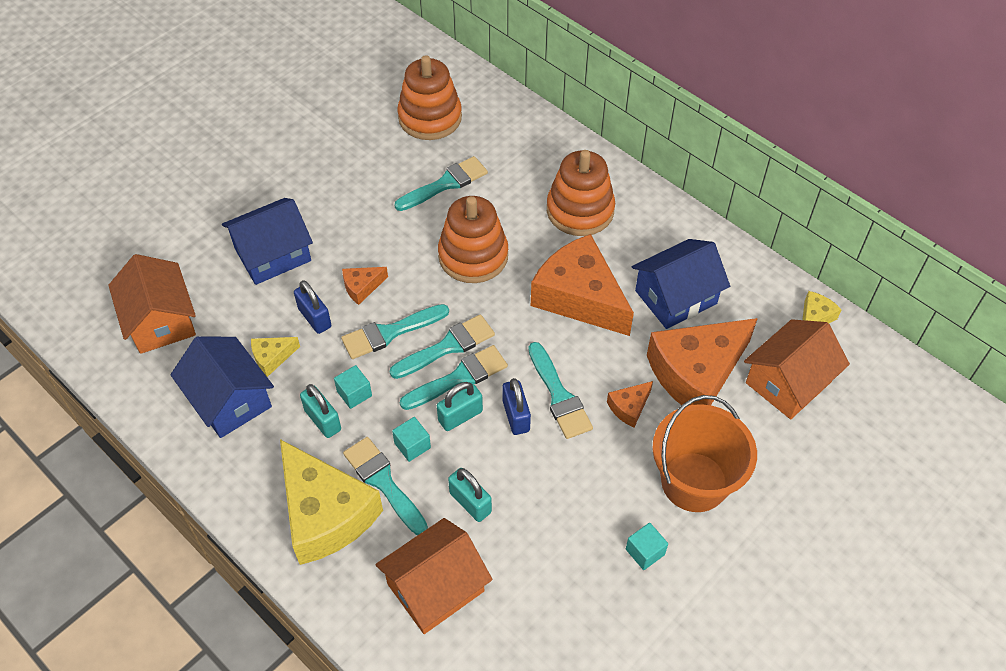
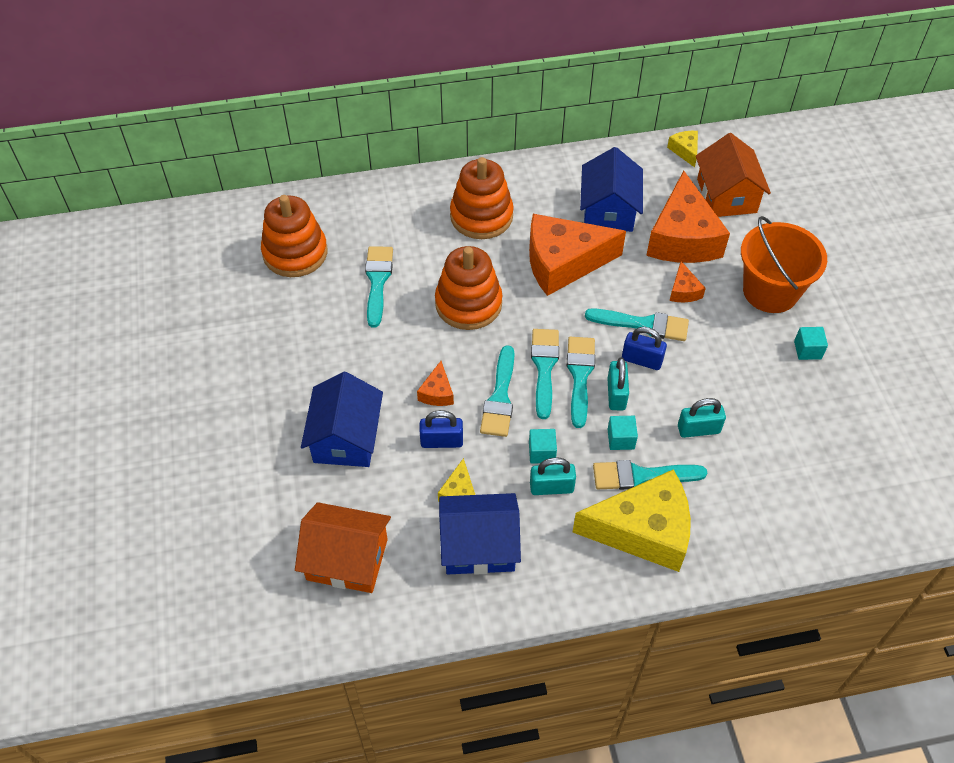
camera: 55 degrees left, 0 degrees up
(435, 587) = (757, 490): orange house -> none

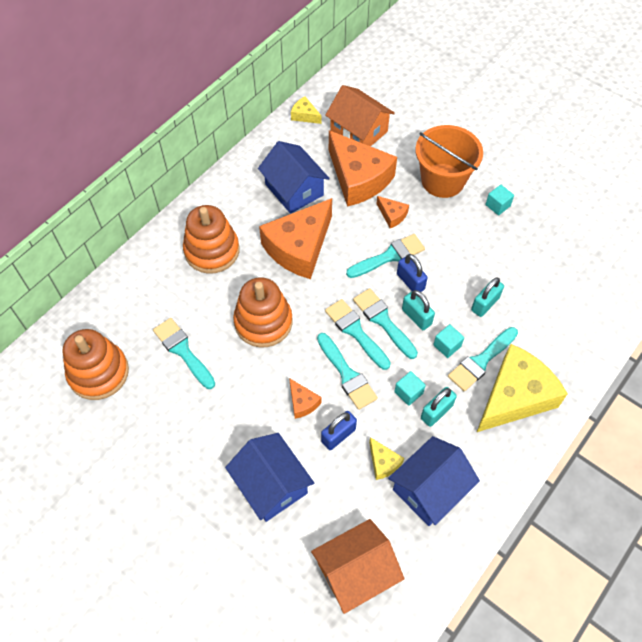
camera: 40 degrees left, 5 degrees up
(642, 360) = (410, 282): blue padlock -> blue padlock turned 75 degrees clockwise

